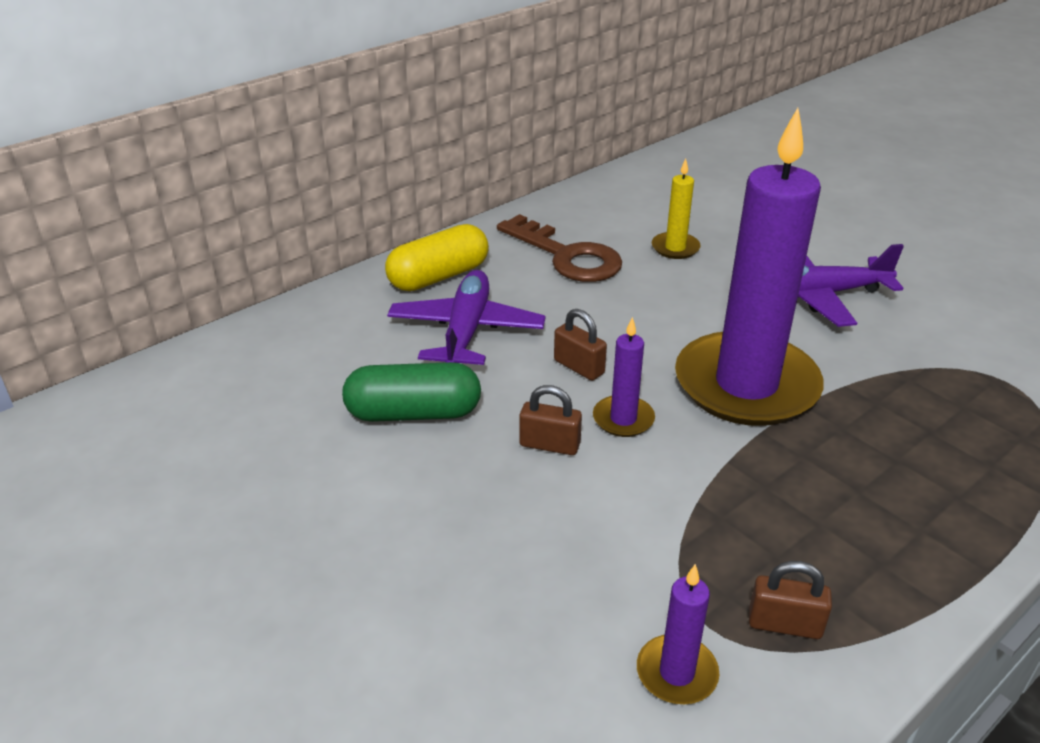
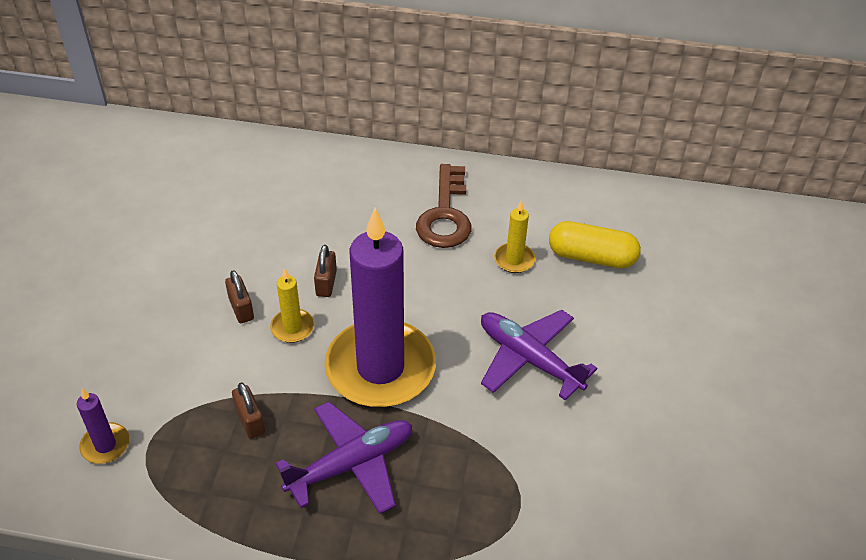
camera: 50 degrees right, 10 degrees up
(413, 413) = (221, 241): green capsule -> none
(439, 277) = (360, 174): yellow capsule -> yellow capsule (591, 257)
(466, 331) = (315, 217): purple plane -> purple plane (351, 464)
(623, 419) = (292, 328): purple candle -> yellow candle
(784, 624) = (172, 475): brown padlock -> brown padlock (250, 421)

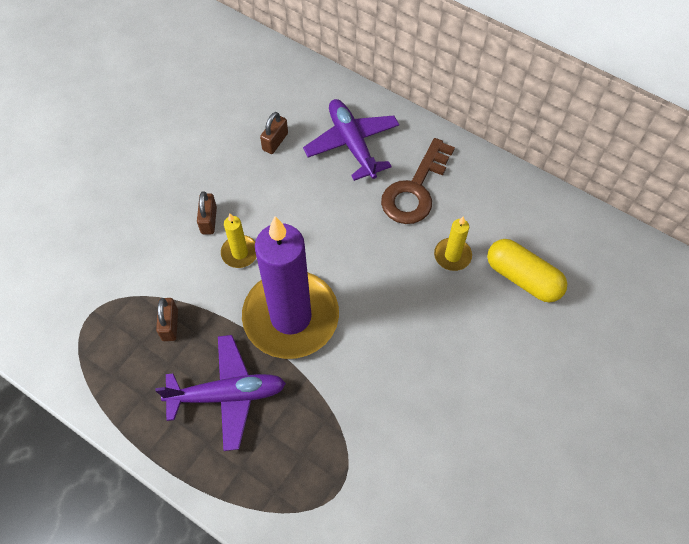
camera: 25 degrees right, 15 degrees up
(105, 445) = (59, 303): purple candle -> none
(326, 283) = (285, 221): brown padlock -> brown padlock (275, 142)
(529, 359) = (416, 357): purple plane -> purple plane (352, 144)

